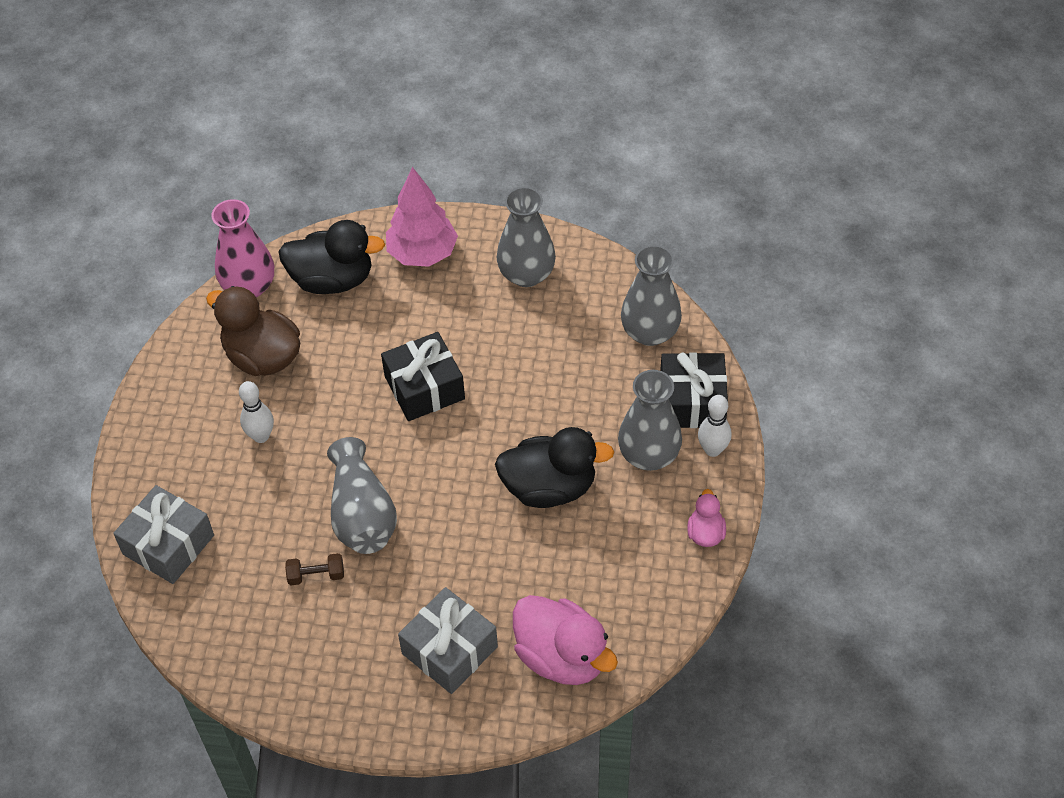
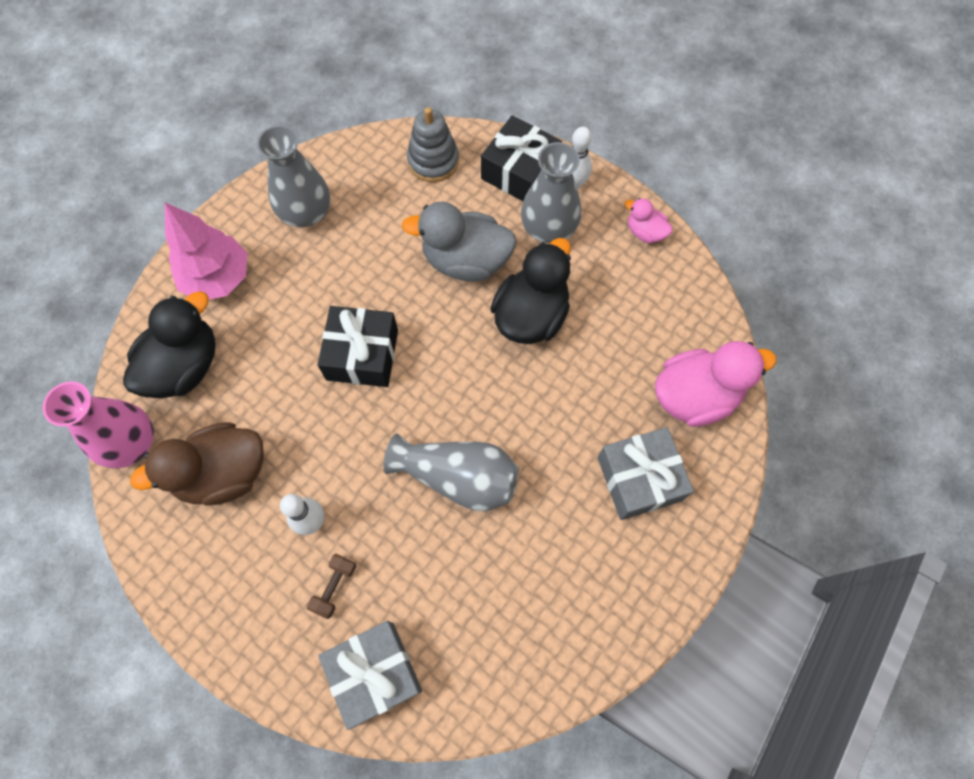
camera: 60 degrees left, 15 degrees up
(316, 575) = (496, 551): brown dumbbell -> brown dumbbell (334, 587)
(567, 411) = (466, 261): none -> grey duck
(650, 332) = (433, 161): grey vase -> grey stacking toy

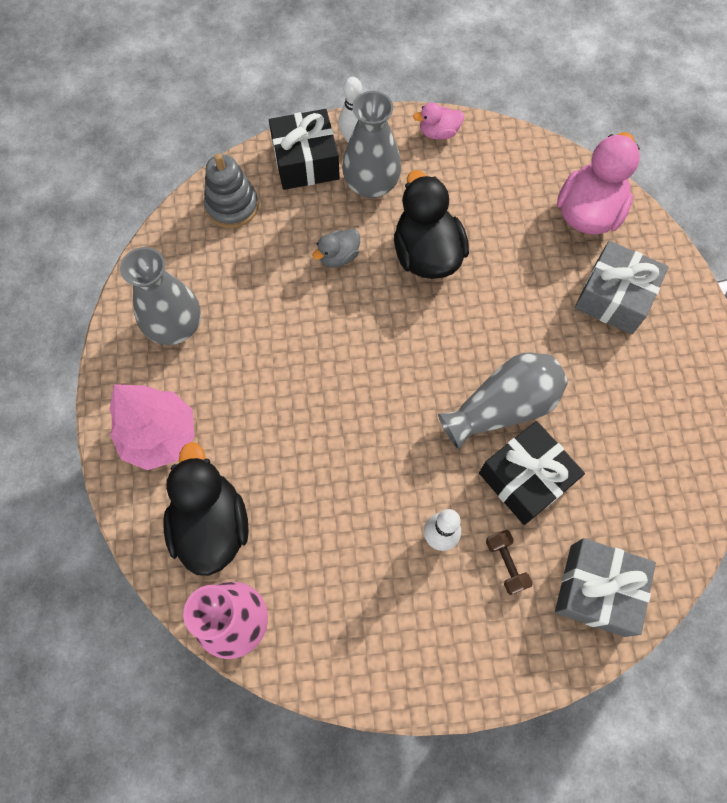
camera: 45 degrees left, 0 degrees up
(223, 473) = (335, 570): brown duck -> none
(362, 354) = (340, 388): black gift -> black gift (525, 478)
(466, 261) = (338, 256): grey duck -> grey duck, size x0.51

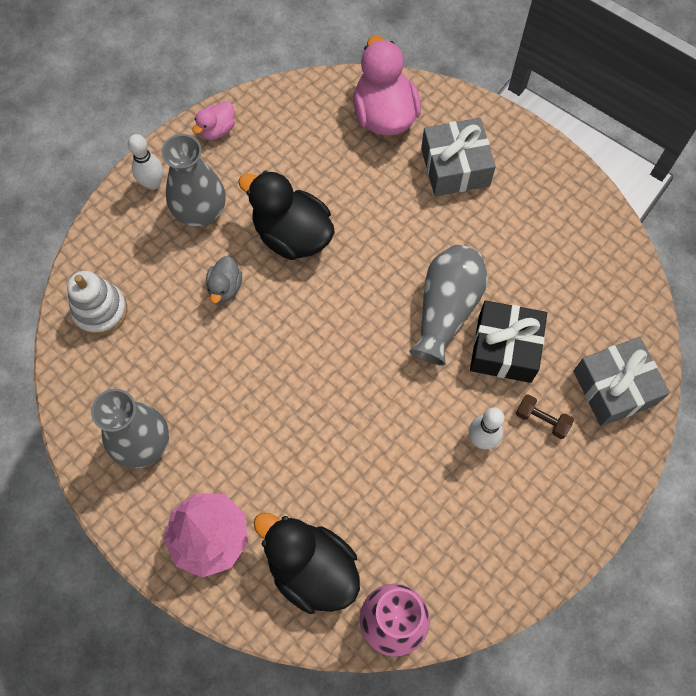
camera: 40 degrees left, 0 degrees up
(232, 206) = (100, 310): grey stacking toy -> white stacking toy
(306, 162) = (129, 229): black gift -> none

